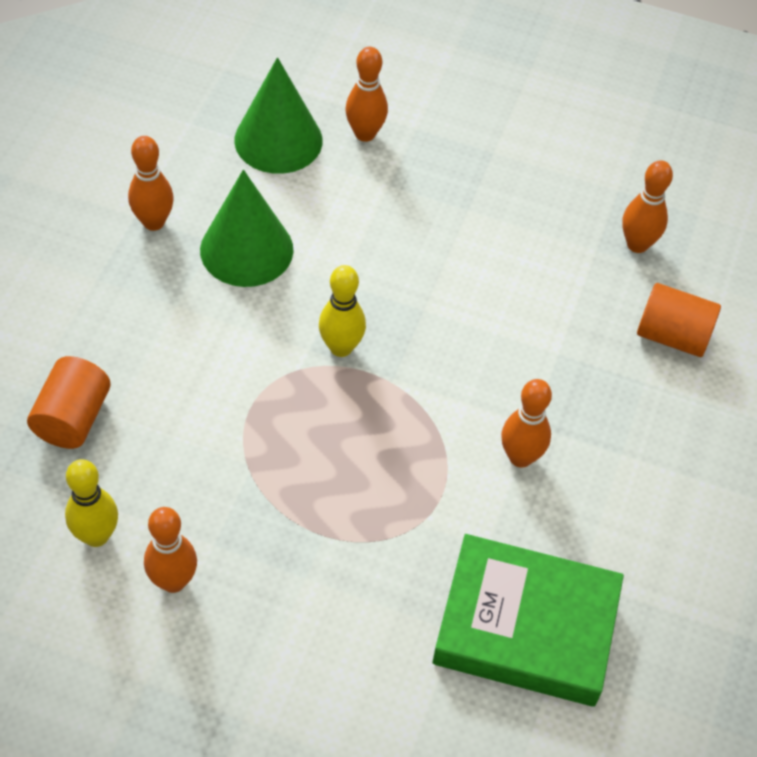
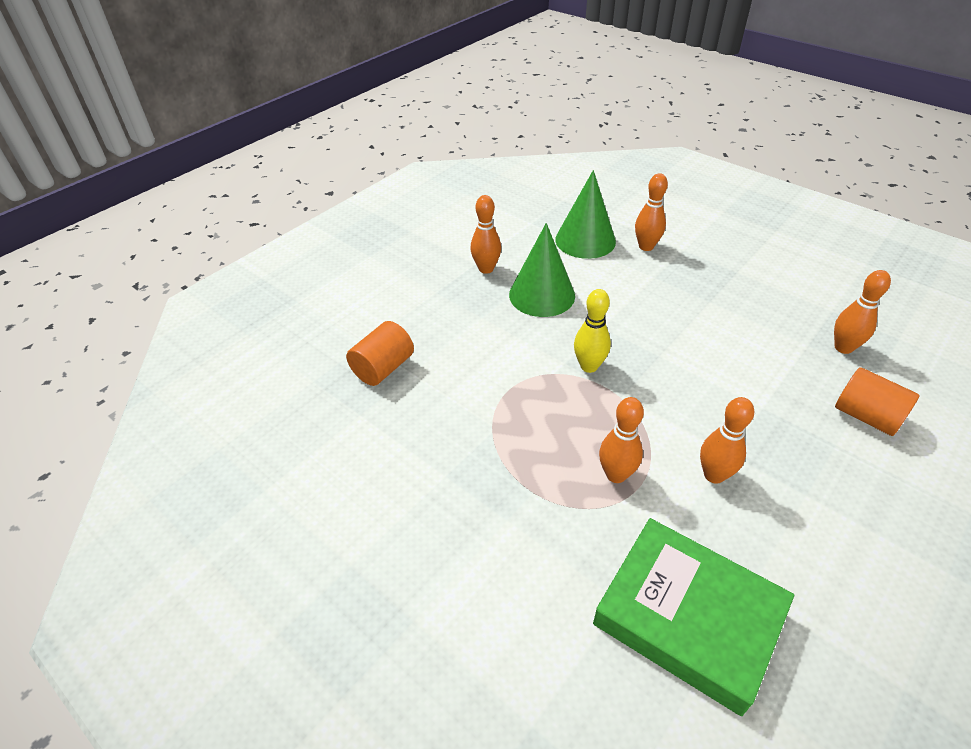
camera: 25 degrees right, 10 degrees down
(96, 535) = (363, 447): yellow bowling pin -> none
(173, 581) = (404, 494): orange bowling pin -> orange bowling pin (616, 475)

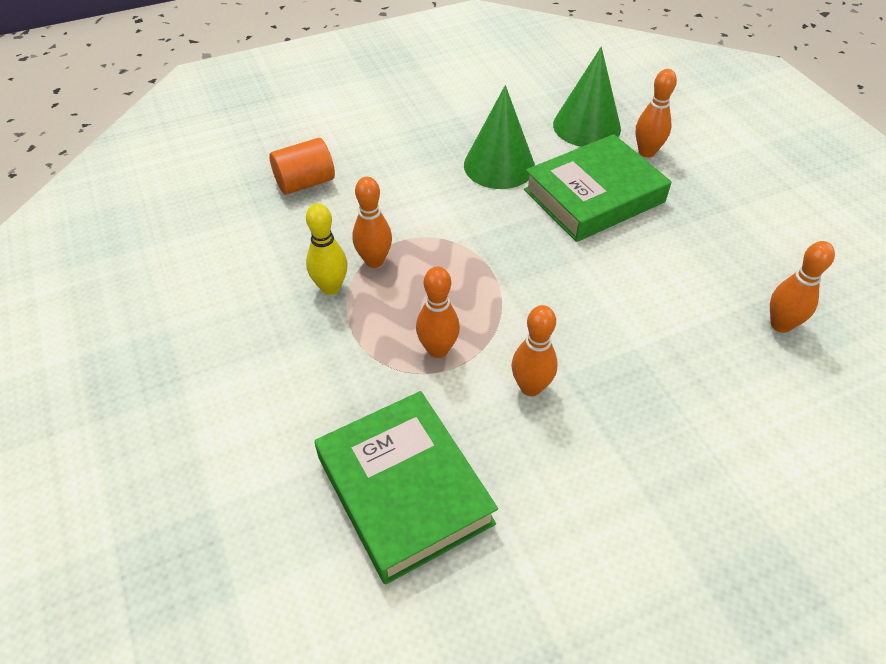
camera: 25 degrees right, 5 degrees up
(486, 269) = (464, 124): orange bowling pin -> orange bowling pin (374, 261)
(589, 366) = (491, 246): yellow bowling pin -> yellow bowling pin (331, 287)
(635, 295) = (594, 196): none -> green book
(866, 416) = (743, 399): orange cylinder -> none

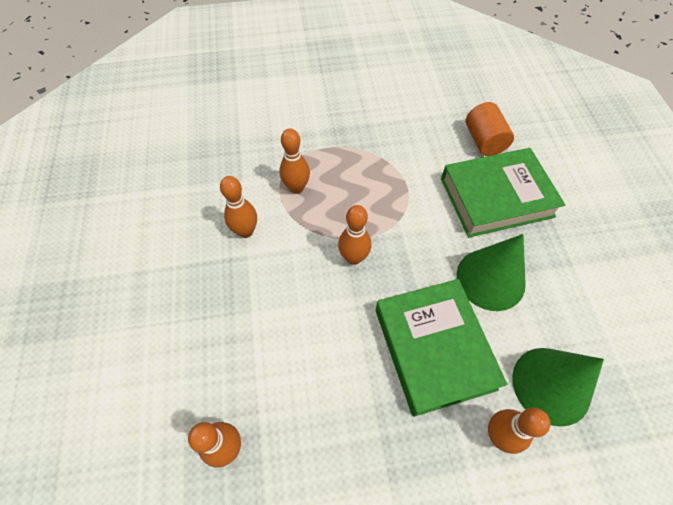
camera: 105 degrees right, 10 degrees up
(331, 287) = (370, 142): yellow bowling pin -> none
(374, 261) = (389, 168): orange bowling pin -> orange bowling pin (353, 258)
(404, 490) = (206, 152): green book -> green book (496, 197)

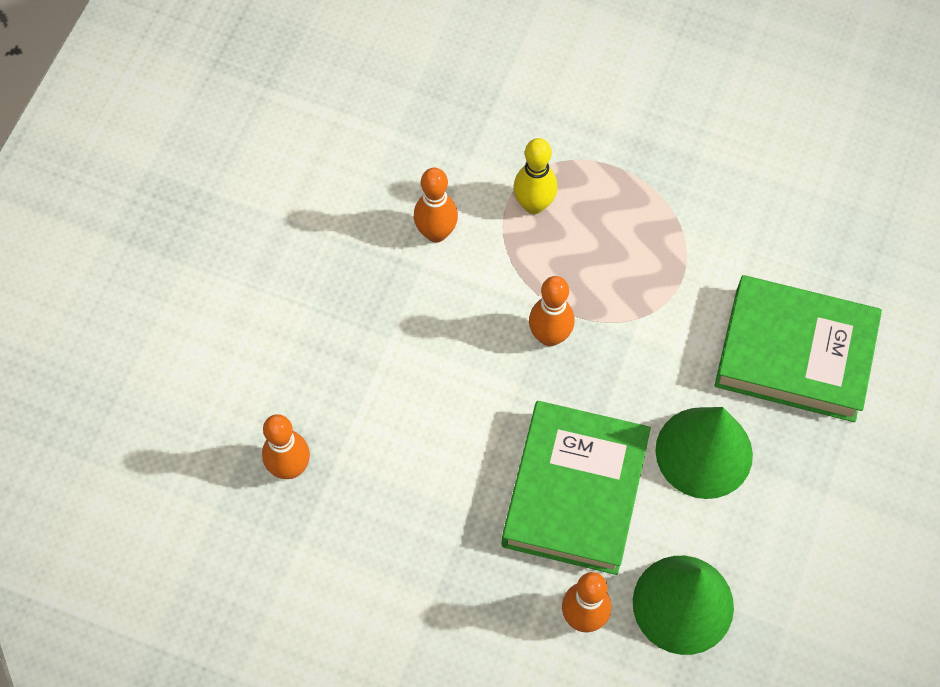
camera: 30 degrees right, 5 degrees up
(296, 188) = (534, 205): orange bowling pin -> yellow bowling pin
(484, 141) = (842, 265): orange cylinder -> none

